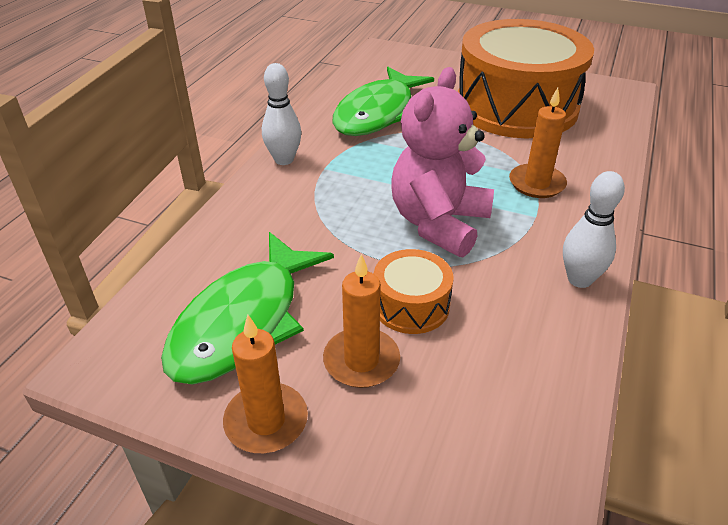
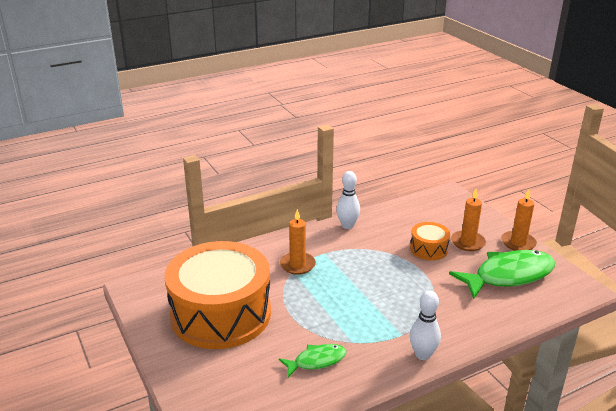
camera: 140 degrees left, 10 degrees down
(378, 113) = (316, 361): green fish -> green fish, size x0.53
(438, 223) = (375, 271): pink teddy bear -> none

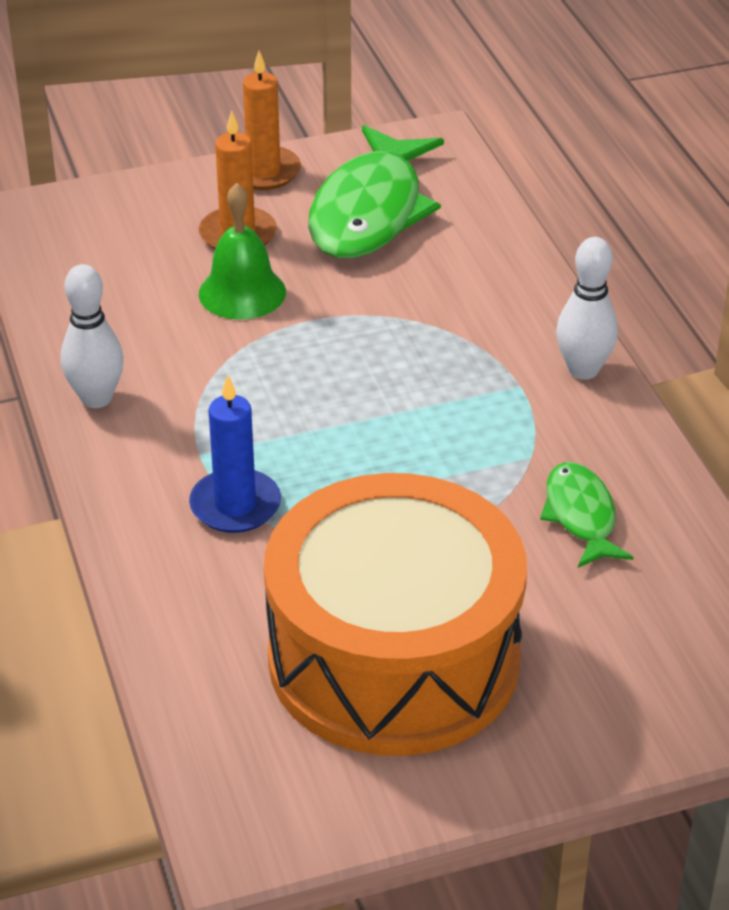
camera: 80 degrees left, 10 degrees up
(297, 265) = (235, 505): orange candle -> blue candle
(428, 249) = (242, 292): orange drum -> green bell
(509, 276) = (370, 211): green fish -> green fish turned 150 degrees counterclockwise

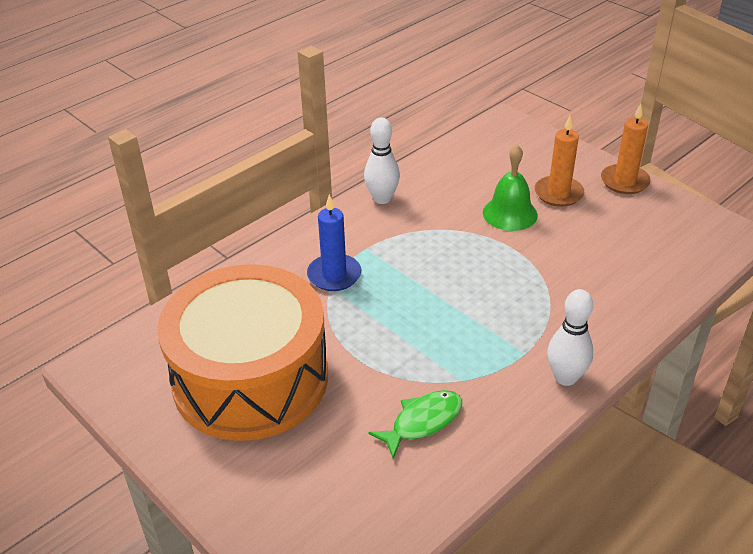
camera: 65 degrees right, 0 degrees up
(370, 211) = (631, 233): green fish -> none

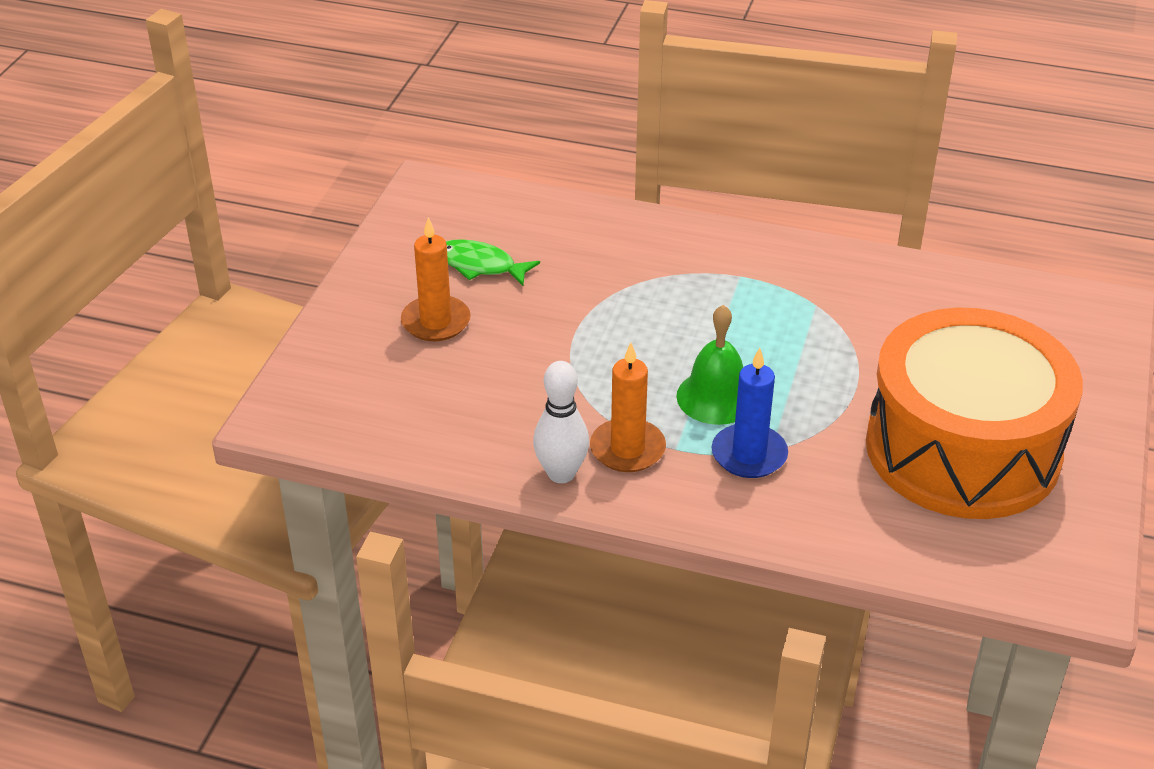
camera: 120 degrees left, 0 degrees up
(422, 422) = (891, 311): green fish -> green fish (480, 266)
(510, 213) = (509, 349): green bell -> green bell (716, 397)
(565, 377) = (750, 244): white bowling pin -> none
(624, 181) = (372, 277): orange candle -> orange candle (627, 449)

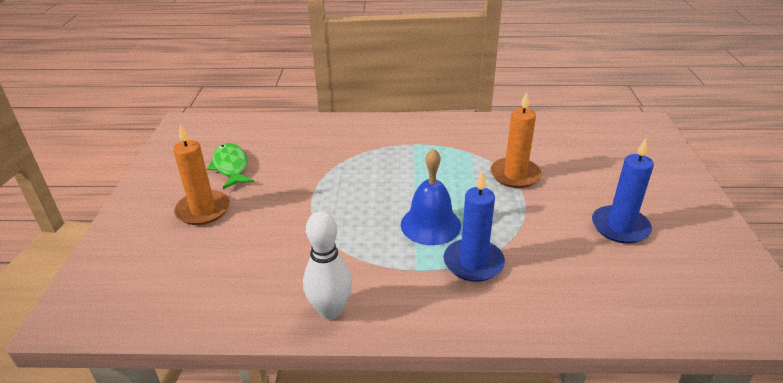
camera: 15 degrees left, 5 degrees down
(480, 266) = (231, 167): green fish -> green fish turned 60 degrees clockwise
(627, 449) = (378, 278): orange candle -> orange candle (515, 175)
(716, 397) = (430, 225): green bell -> blue bell
(962, 449) = (620, 227): orange drum -> blue candle

